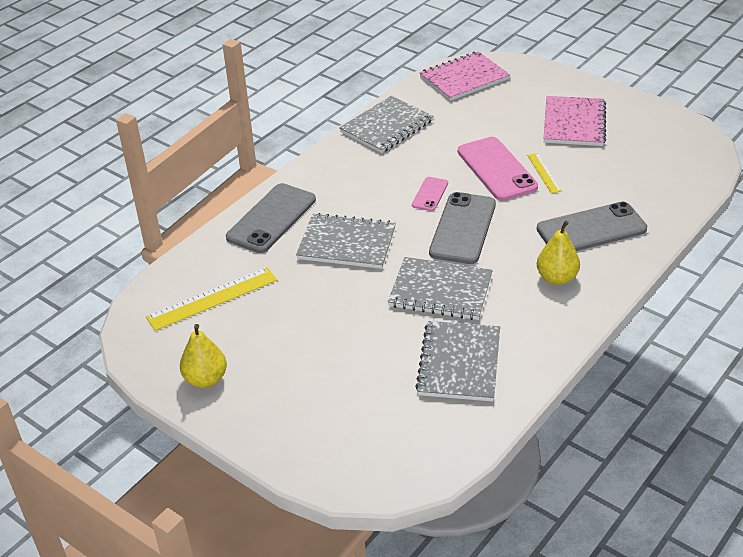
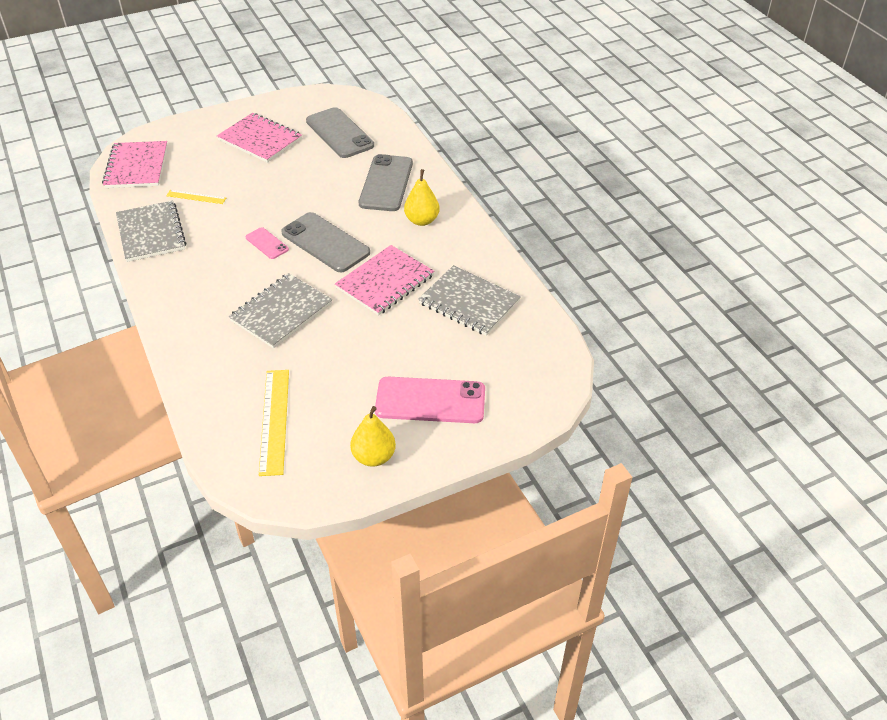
camera: 65 degrees left, 5 degrees up
(272, 218) = (202, 346): grey phone -> grey phone (339, 133)
(440, 290) = (385, 282): grey notebook -> pink notebook
(497, 169) = (273, 198): pink phone -> pink phone (430, 400)
(544, 173) = (302, 178): yellow ruler -> yellow ruler (196, 197)

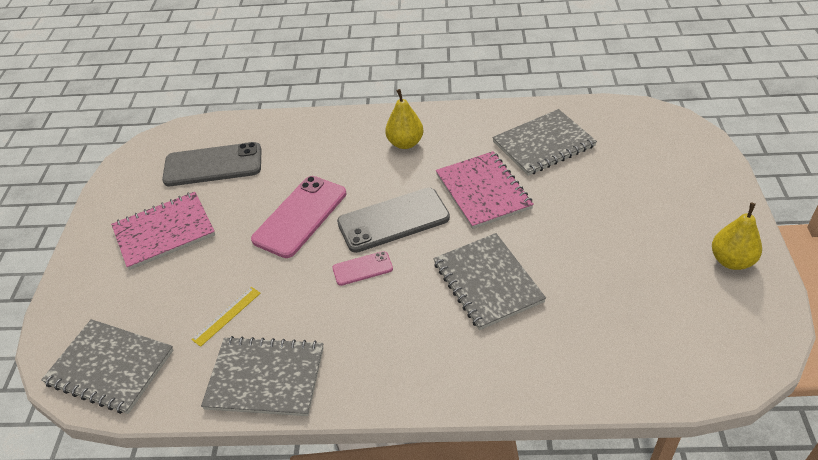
camera: 60 degrees left, 0 degrees up
(137, 166) = (110, 367): pink notebook -> grey notebook
(275, 421) = (657, 326): yellow ruler -> none
(386, 183) = (328, 152): grey phone -> none
(430, 400) = (667, 203): pink phone -> pink phone (300, 216)

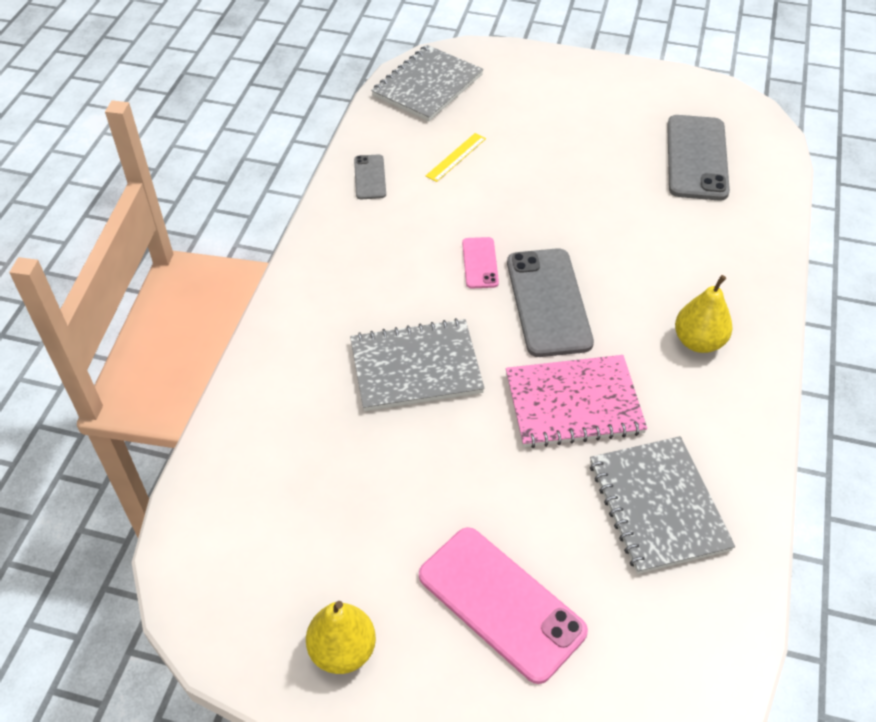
camera: 100 degrees right, 5 degrees up
(164, 232) = (592, 118): pink notebook -> none
(227, 316) = (456, 157): yellow ruler -> yellow ruler turned 75 degrees clockwise
(265, 378) = (369, 177): grey notebook -> grey phone
(300, 216) = (582, 222): pink phone -> pink phone (501, 603)

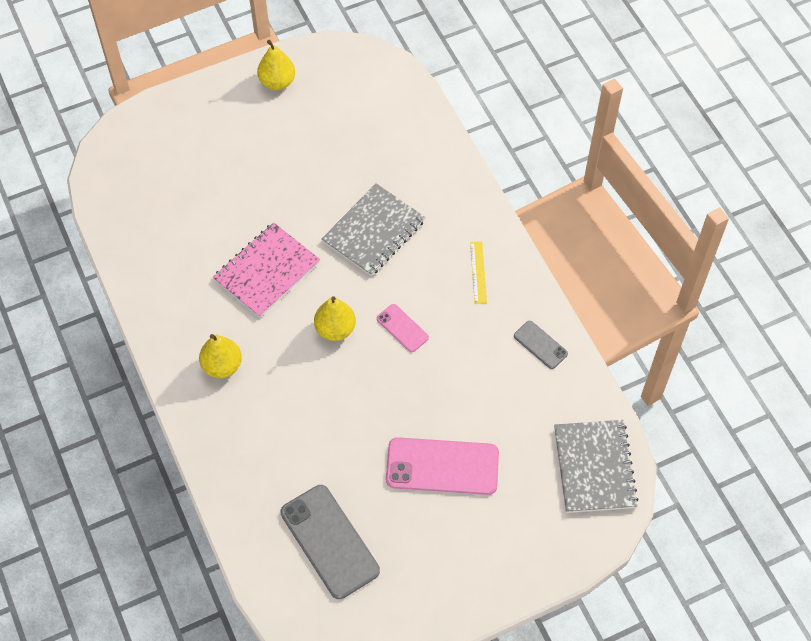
camera: 140 degrees right, 10 degrees up
(456, 157) = (502, 407): yellow ruler -> yellow ruler (478, 272)
(501, 603) = (223, 146): pink phone -> pink phone (442, 466)
(548, 302) = (335, 329): grey phone -> yellow pear
(658, 505) = (179, 244): grey notebook -> none

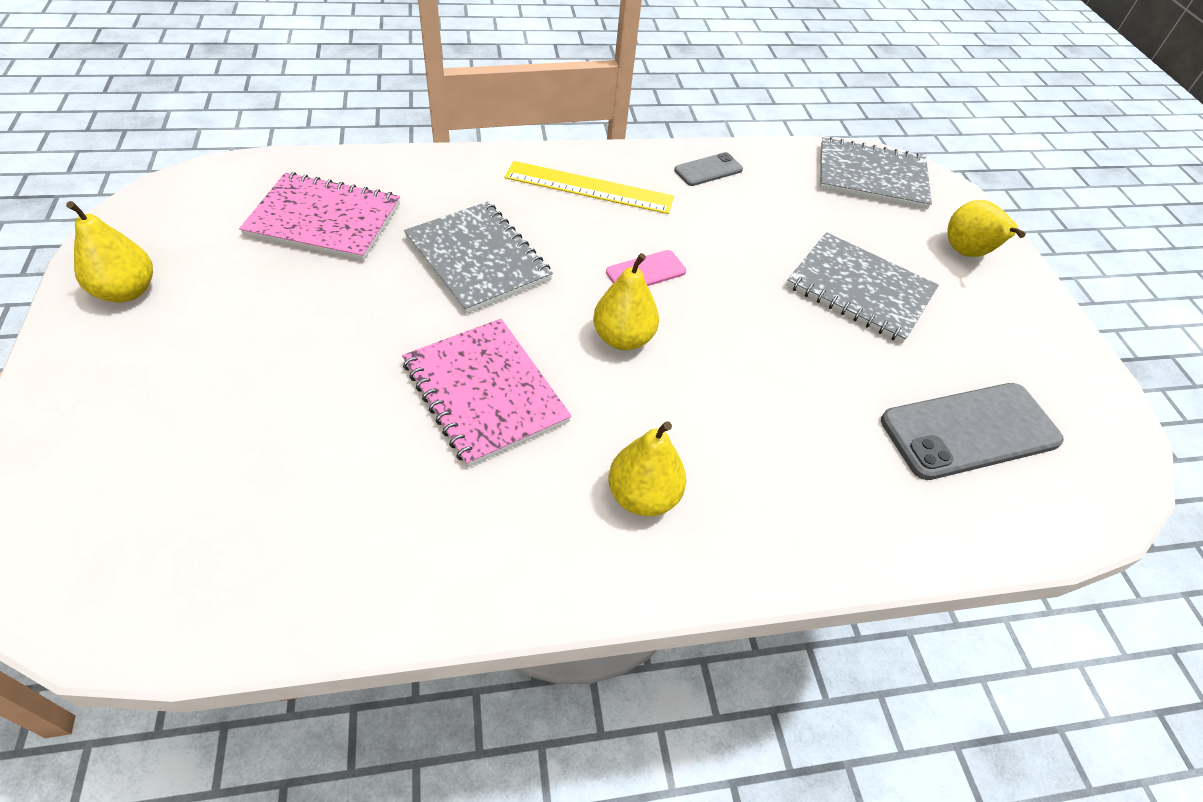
camera: 80 degrees left, 10 degrees down
(374, 140) = (324, 220): none -> pink notebook
(442, 466) = (860, 289): pink phone -> grey notebook
(478, 272) = (589, 187): yellow ruler -> yellow ruler, size x1.79
(521, 544) = (966, 253): none -> yellow pear

